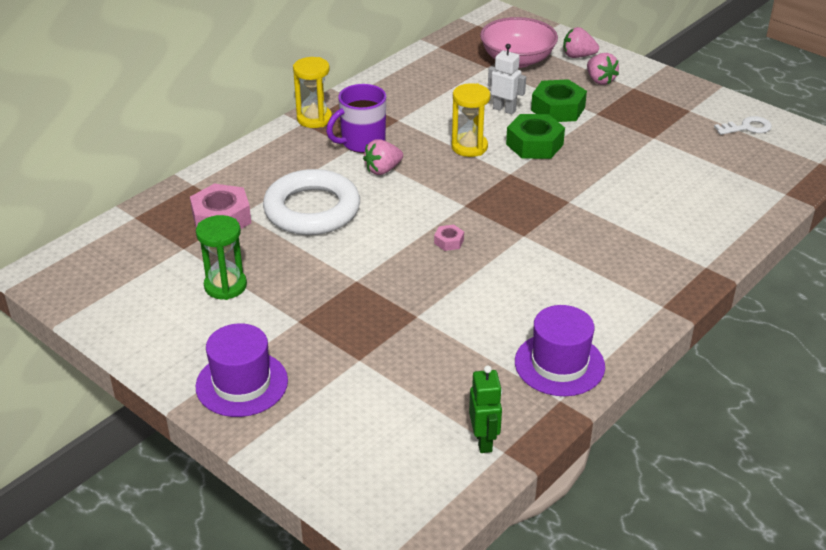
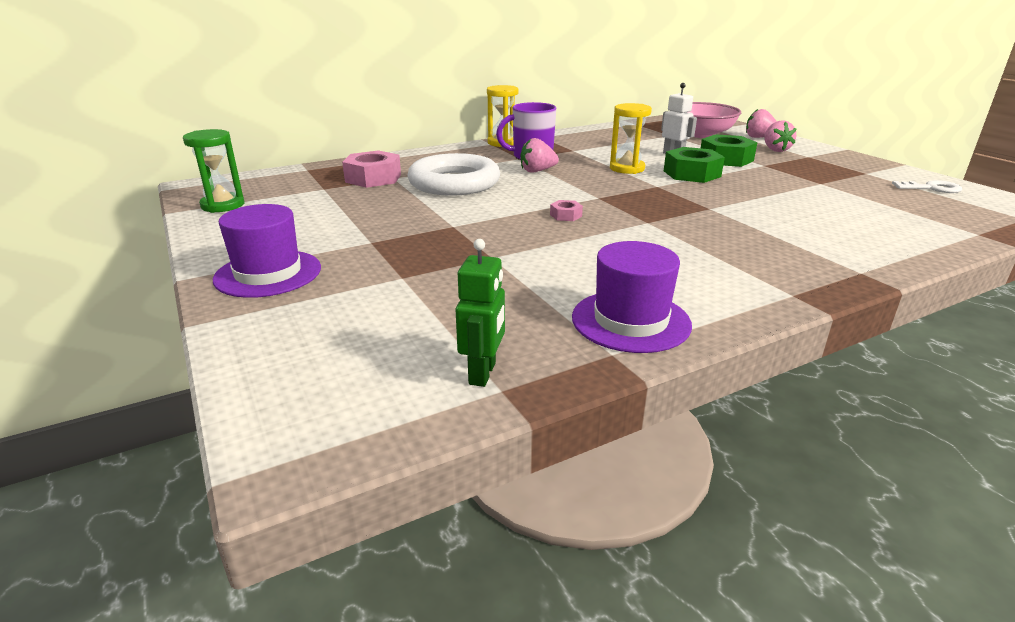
camera: 20 degrees right, 10 degrees down
(225, 286) = (331, 212): green hourglass -> green hourglass (223, 205)

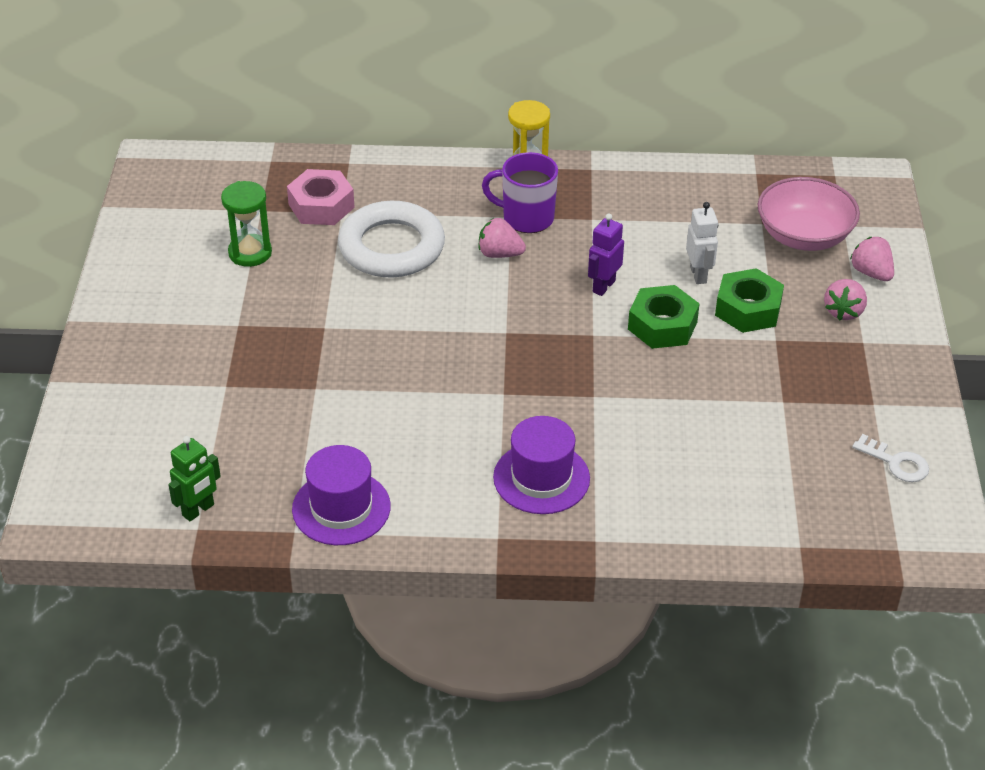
camera: 30 degrees right, 15 degrees up
(223, 205) = (155, 210): green hourglass -> green hourglass (250, 253)
(268, 273) = (134, 339): purple hat -> purple hat (541, 478)
(565, 215) = (439, 351): pink nut -> none
(627, 168) = (603, 286): yellow hourglass -> purple robot

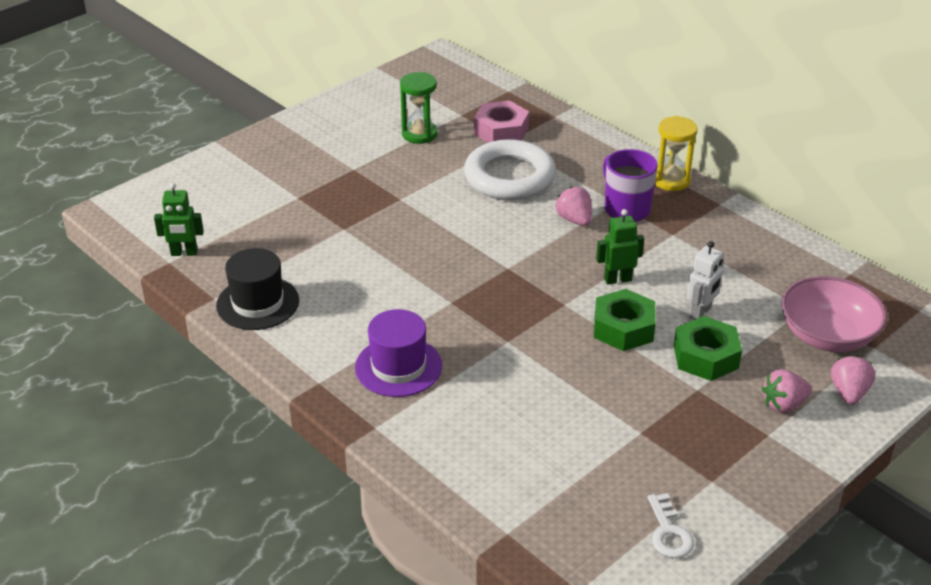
camera: 45 degrees right, 5 degrees down
(341, 508) = (257, 303): purple hat -> black hat
(603, 286) = (617, 279): purple robot -> green robot

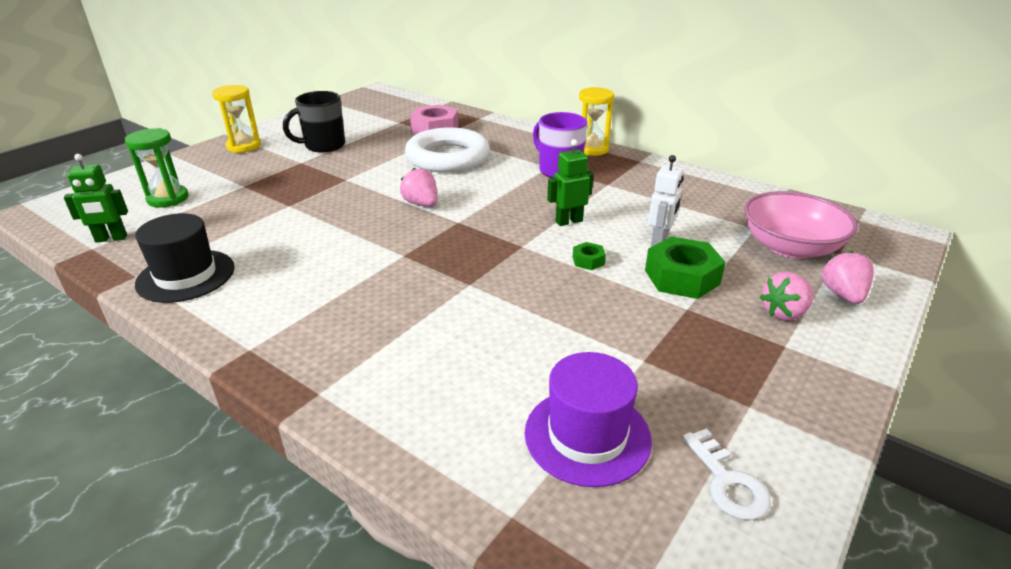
camera: 10 degrees left, 5 degrees down
(292, 138) = (244, 146): none -> yellow hourglass
(377, 146) = (324, 146): none -> black mug
(398, 367) = (347, 322): purple hat -> purple hat (587, 435)
(419, 134) = (362, 136): green hourglass -> green hourglass (168, 199)
(574, 220) = (514, 181): pink strawberry -> pink strawberry (421, 204)
(623, 328) = (588, 261): green nut -> green nut, size x0.48

